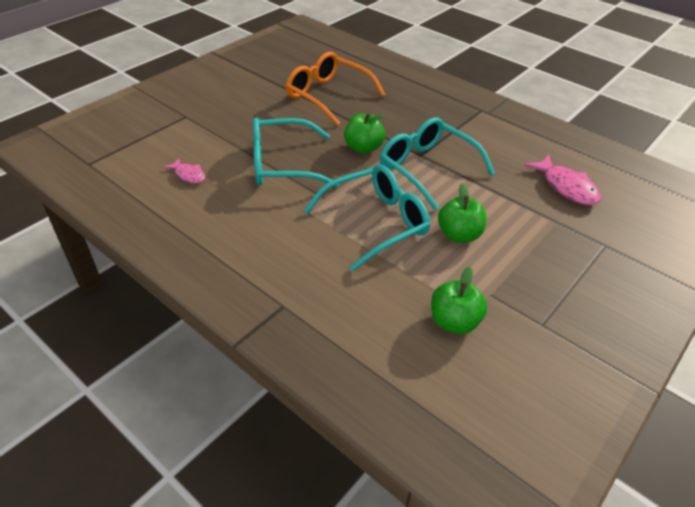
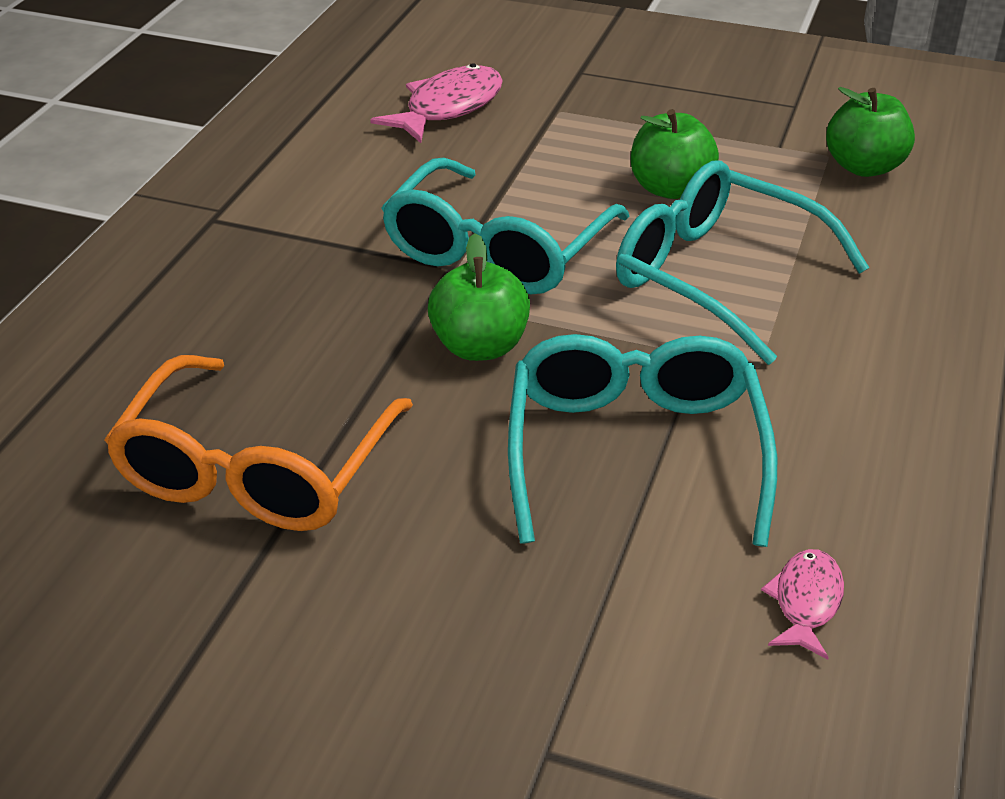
camera: 110 degrees left, 5 degrees down
(282, 164) = (635, 451): turquoise glasses -> turquoise glasses turned 150 degrees counterclockwise

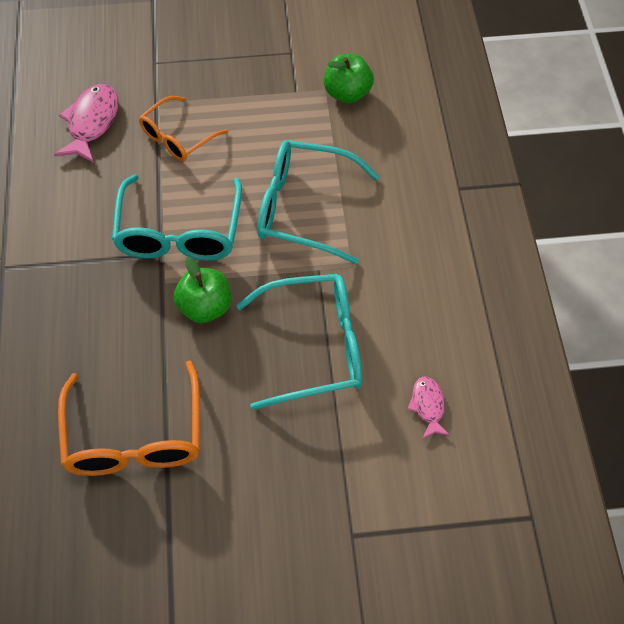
camera: 25 degrees left, 20 degrees up
(563, 151) = (177, 137): none -> orange glasses
(635, 451) = (315, 347): turquoise glasses -> turquoise glasses turned 105 degrees clockwise
(670, 188) = (251, 148): green apple -> none

